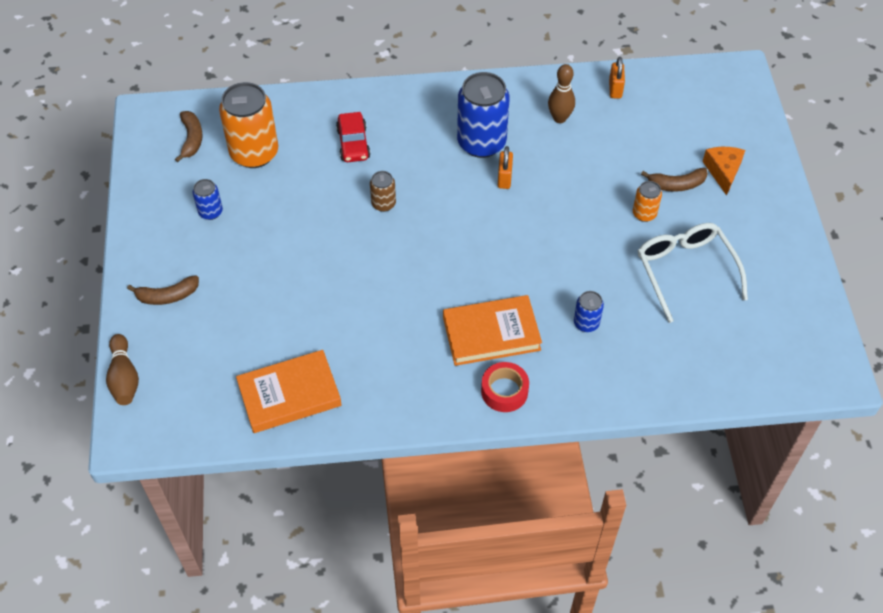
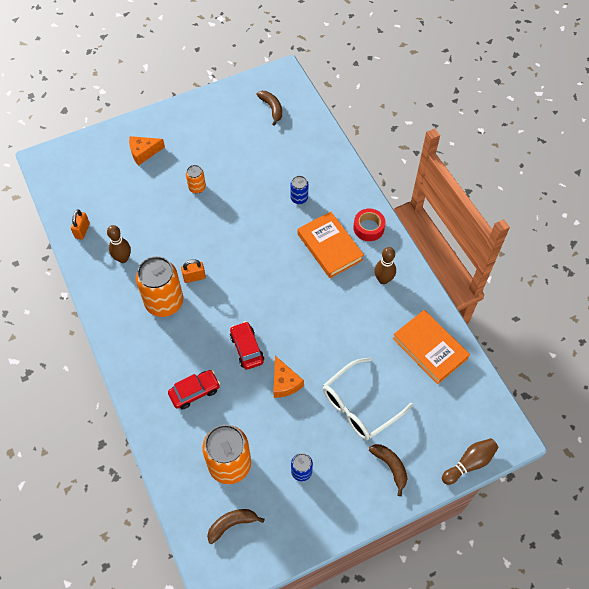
camera: 110 degrees left, 5 degrees up
(322, 227) = (284, 382): none -> orange cheese
(383, 204) = (247, 348): brown can -> red car
(414, 379) = (383, 279): none -> brown bowling pin
(481, 143) = (164, 302): blue can -> orange can
(615, 89) = (82, 231): orange padlock -> orange padlock turned 60 degrees counterclockwise
(676, 184) = (164, 175): brown banana -> brown banana (272, 108)
(685, 271) = (236, 156): white glasses -> white glasses (359, 406)

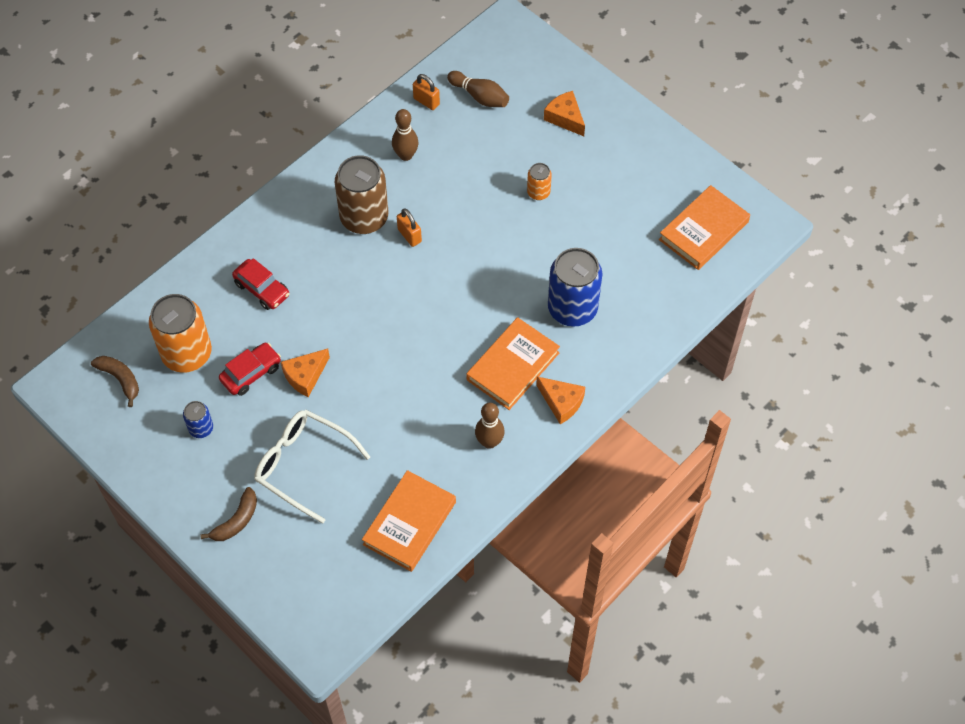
camera: 70 degrees right, 0 degrees up
(82, 231) = (426, 101): orange padlock -> orange padlock turned 45 degrees clockwise
(164, 302) = (364, 218): orange can -> brown can
(247, 348) = (335, 322): red car -> red car (251, 373)
(272, 108) = (703, 231): brown banana -> orange book
(299, 198) = (572, 308): blue can -> blue can, size x2.07
(368, 228) = (561, 402): red tape -> orange cheese
(469, 463) = (269, 608): brown bowling pin -> brown bowling pin (480, 96)

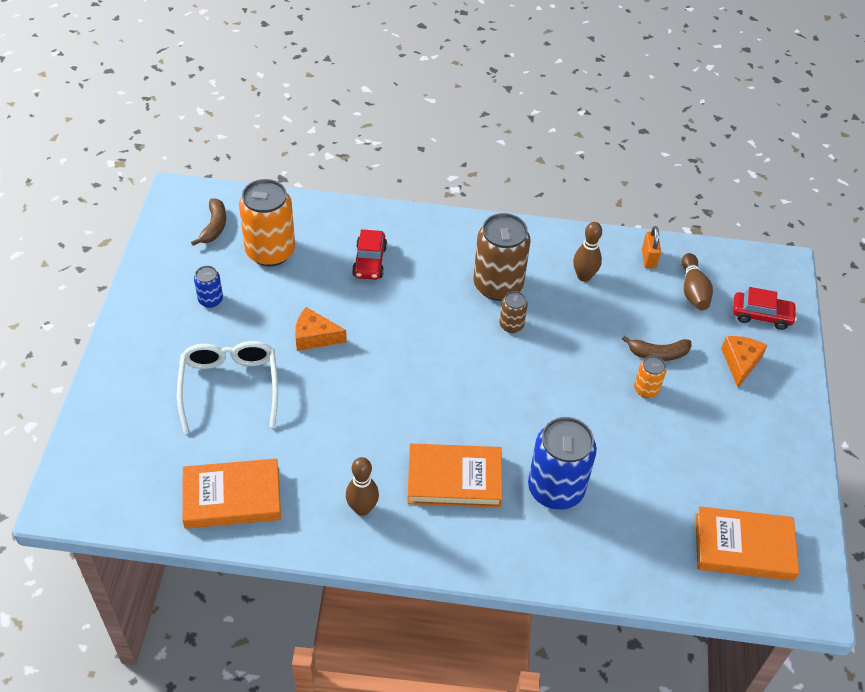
camera: 50 degrees right, 10 degrees down
(236, 520) = (143, 373): brown banana -> brown banana (658, 354)
(251, 373) = (287, 301): red car -> red car (761, 315)
(409, 235) = (511, 325): orange padlock -> brown can
(561, 402) = (451, 541): orange cheese -> none

